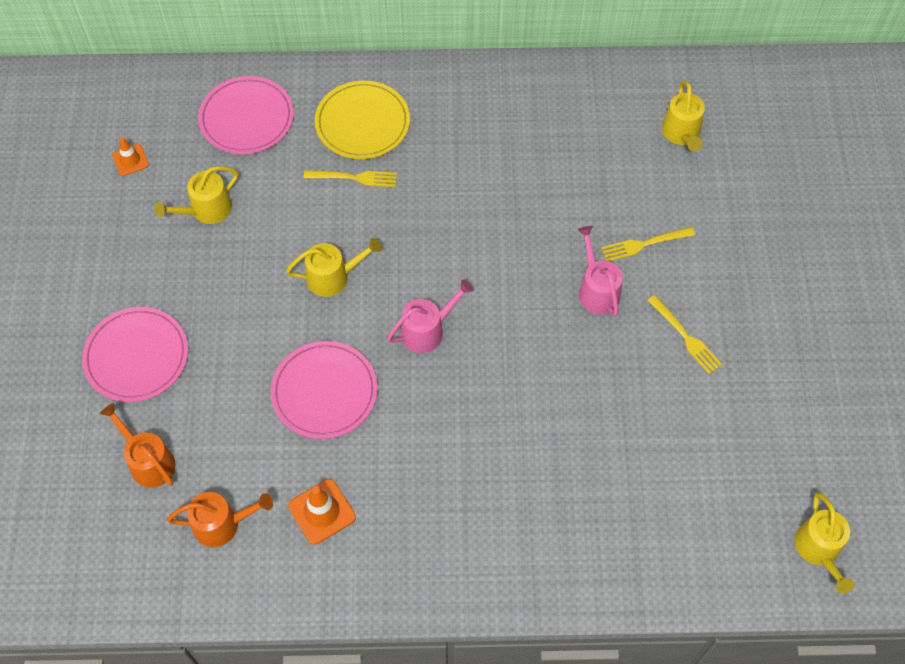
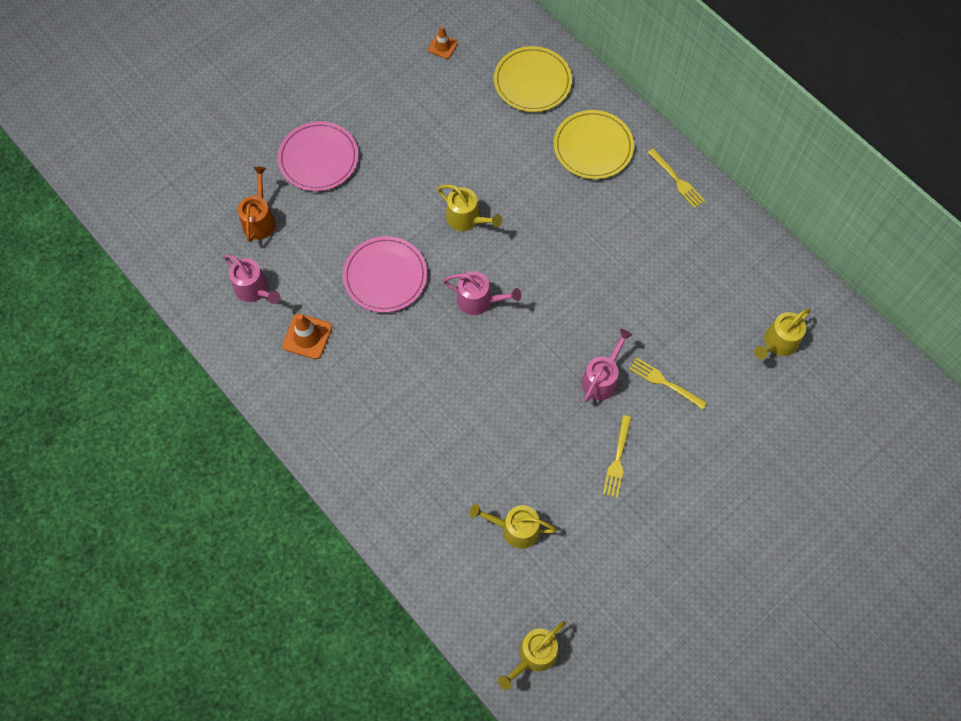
camera: 50 degrees right, 5 degrees up
(206, 210) = (447, 114): yellow watering can -> yellow watering can (515, 529)
(222, 524) = (254, 289): orange watering can -> pink watering can
(247, 118) = (532, 82): pink plate -> yellow plate
(354, 178) = (548, 174): yellow fork -> yellow fork (677, 180)

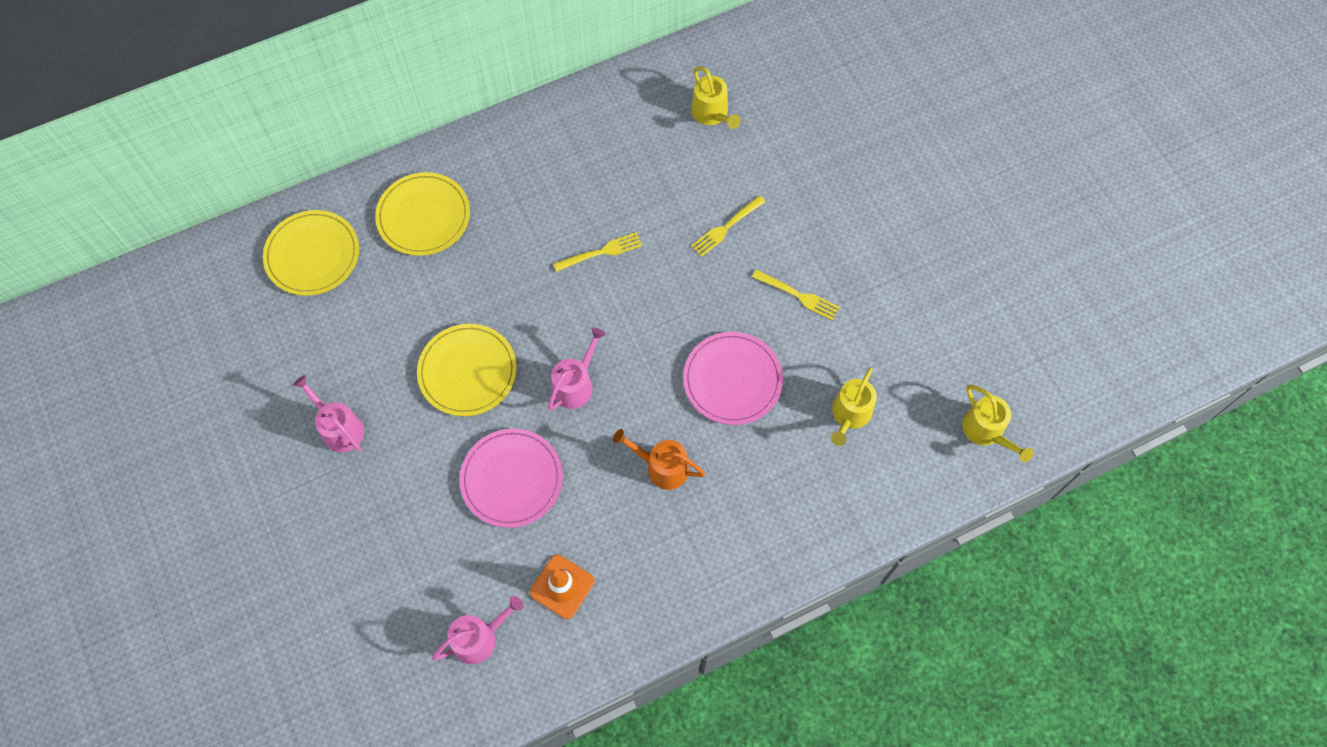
camera: 75 degrees left, 0 degrees up
(259, 220) = (384, 613): orange watering can -> orange watering can (662, 467)
(318, 158) = (323, 522): pink plate -> pink plate (732, 380)
(442, 46) = (221, 340): orange traffic cone -> none
(466, 219) = (467, 371): yellow watering can -> yellow plate
(601, 379) = (705, 286): pink watering can -> pink watering can (339, 428)
(677, 180) = (496, 147): yellow fork -> yellow fork (601, 252)

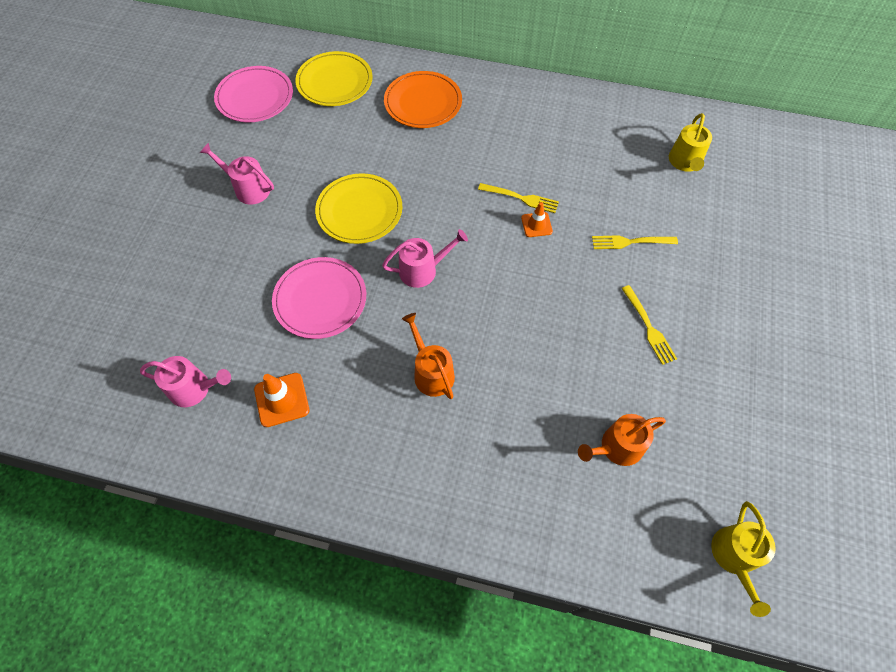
camera: 40 degrees right, 5 degrees down
(339, 428) = (248, 189): pink watering can -> pink watering can turned 60 degrees counterclockwise
(423, 216) = (423, 103): yellow plate -> orange plate
(636, 268) = (536, 225): none -> orange traffic cone
(732, 380) = (541, 350): pink plate -> pink plate (255, 97)
(850, 414) = (617, 447): yellow watering can -> orange watering can

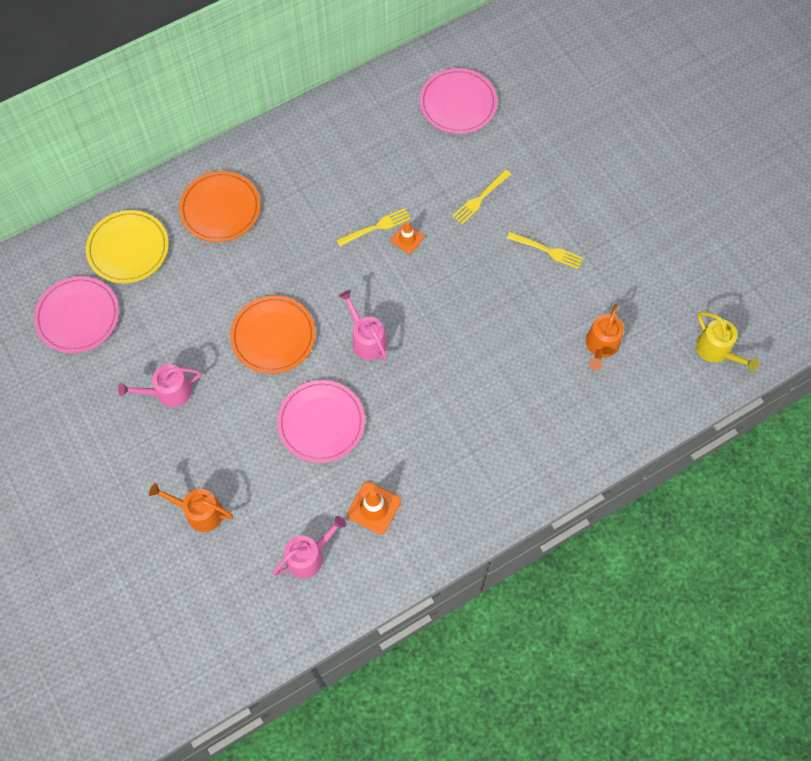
camera: 45 degrees left, 5 degrees up
(359, 211) = (273, 336): yellow plate -> orange plate
(422, 270) = (366, 340): pink watering can -> pink watering can turned 60 degrees counterclockwise
(431, 372) = (448, 402): orange watering can -> orange watering can (199, 512)
(685, 162) = (458, 103): yellow watering can -> pink plate

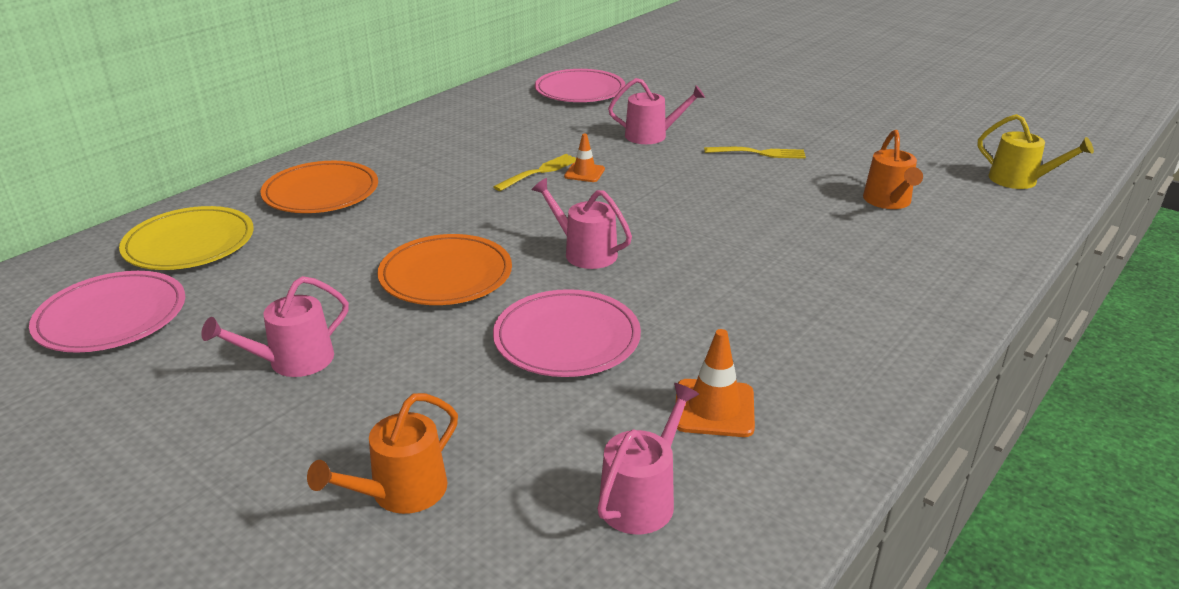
camera: 20 degrees left, 35 degrees down
(199, 512) = (401, 492): orange watering can -> orange watering can turned 45 degrees counterclockwise
(480, 198) = (651, 135): yellow fork -> pink watering can

